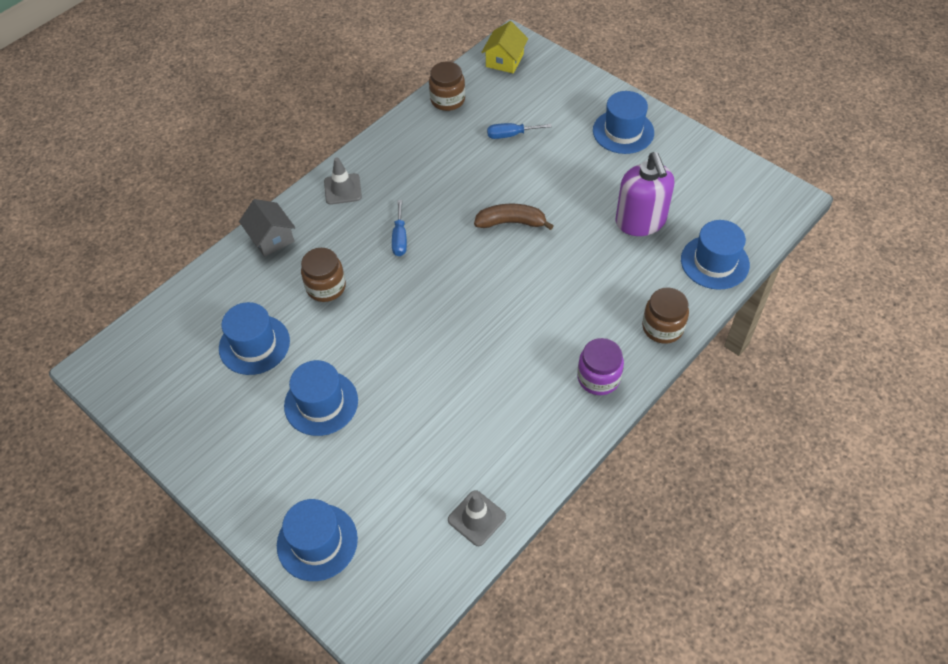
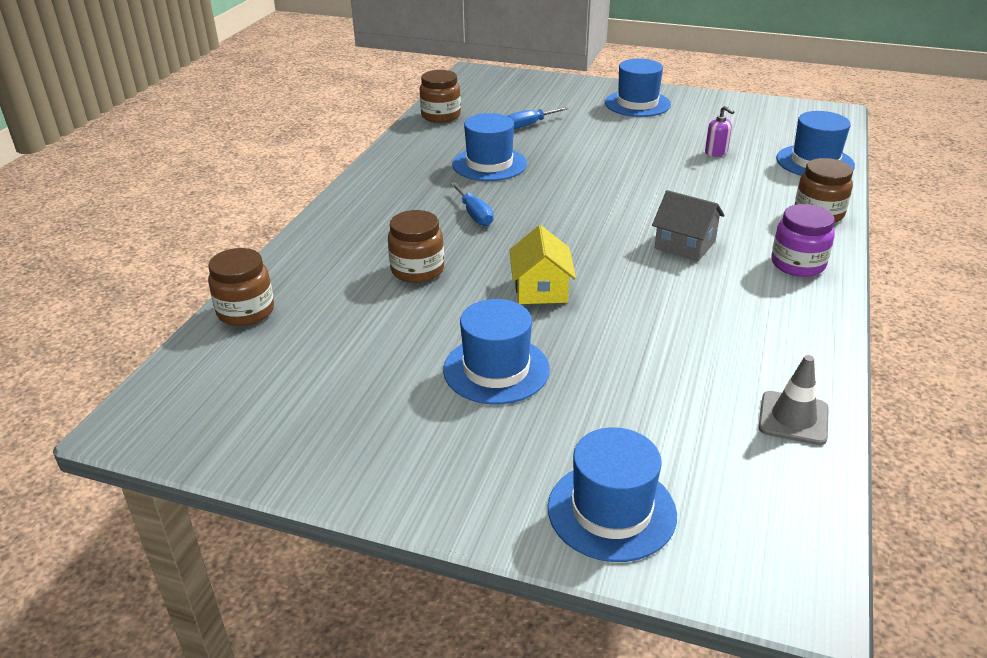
camera: 25 degrees left, 20 degrees down
(198, 290) = (246, 311): none -> brown jar
(254, 344) = (361, 340): blue hat -> blue hat (489, 164)
(271, 238) = (314, 247): grey house -> grey house (685, 245)
(342, 189) = (375, 194): grey traffic cone -> none
(504, 60) = (477, 84): yellow house -> yellow house (541, 289)
(511, 222) = (587, 179): brown banana -> none
(640, 222) = (716, 152): purple soap dispenser -> purple soap dispenser, size x0.44

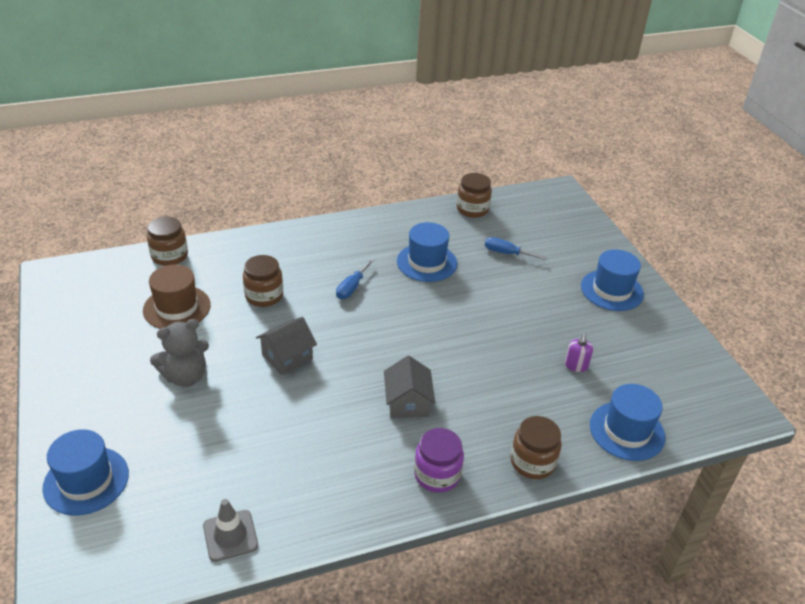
camera: 50 degrees right, 5 degrees up
(358, 337) = (177, 308): none -> brown hat
(496, 369) = (185, 376): blue hat -> grey teddy bear
(541, 289) = (287, 357): yellow house -> grey house

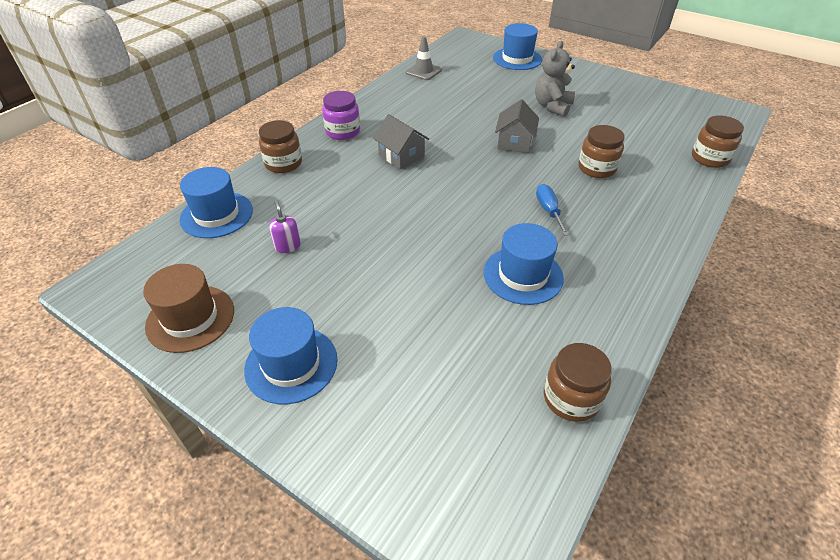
camera: 145 degrees right, 5 degrees up
(177, 308) = (631, 132): brown hat -> brown hat (190, 318)
(506, 253) = (457, 343): blue screwdriver -> none

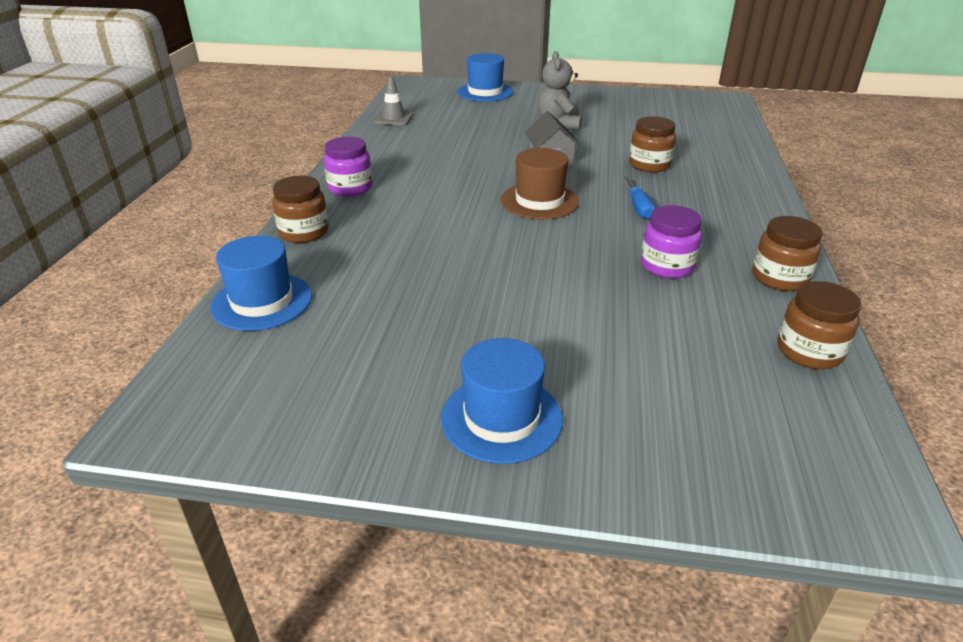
camera: 25 degrees left, 10 degrees down
(190, 318) = (327, 414): brown hat -> brown hat (539, 201)
(287, 246) = (386, 308): purple soap dispenser -> none
(401, 156) = (441, 196): grey house -> none
(523, 275) = (667, 266): blue hat -> purple jar
(548, 210) = (638, 208): blue screwdriver -> blue screwdriver turned 150 degrees counterclockwise
(709, 158) = (738, 137): brown jar -> brown jar (779, 278)

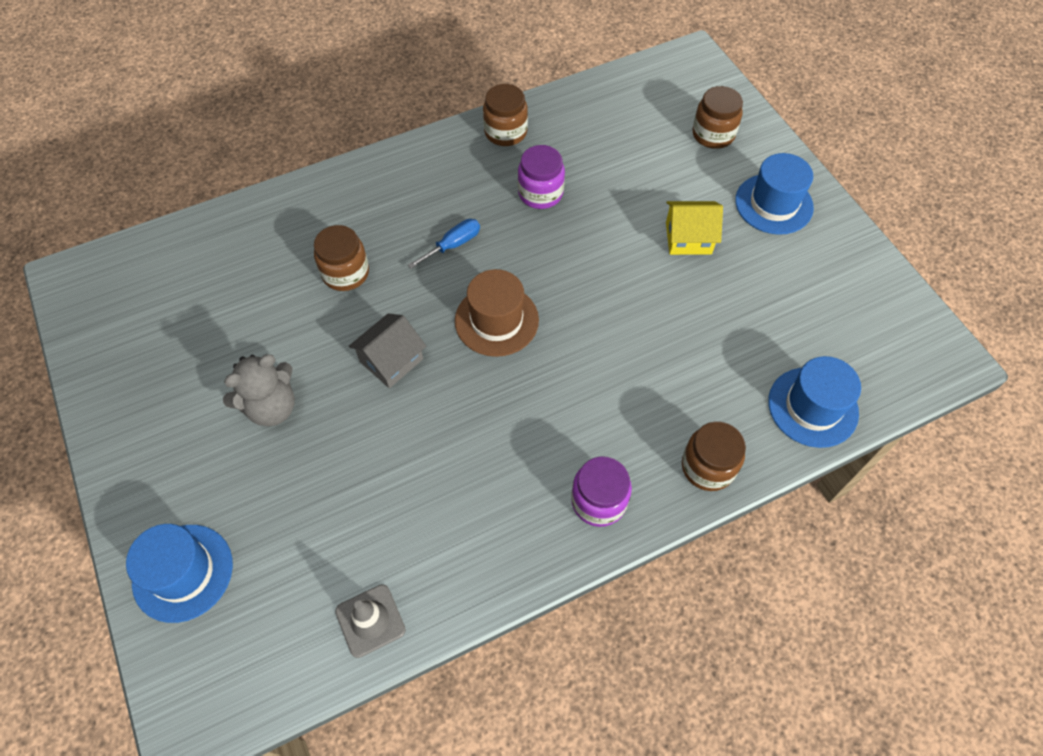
camera: 125 degrees left, 25 degrees up
(520, 326) = (688, 238): none -> yellow house
(809, 351) = (586, 101): brown jar -> brown jar (713, 134)

